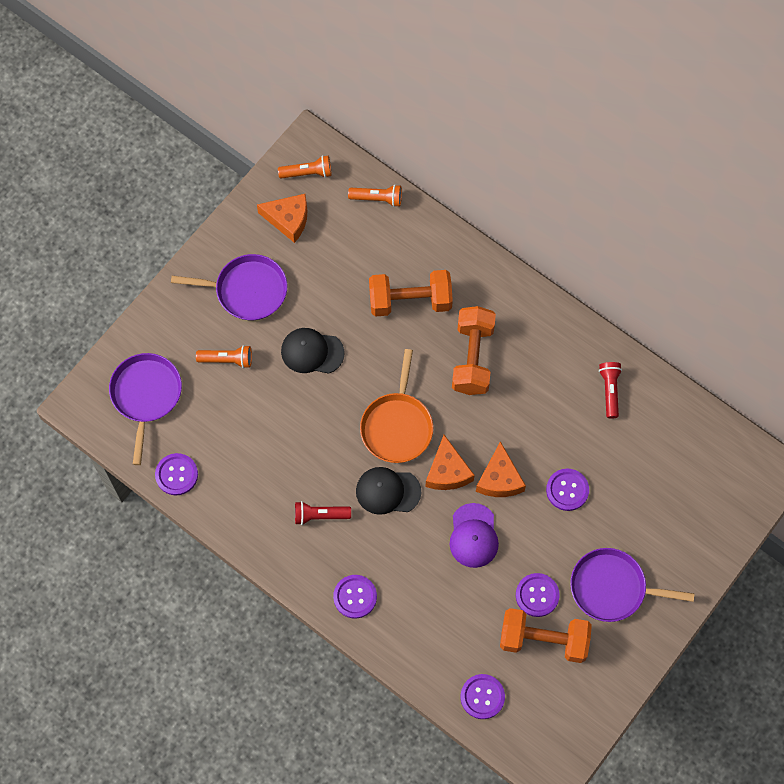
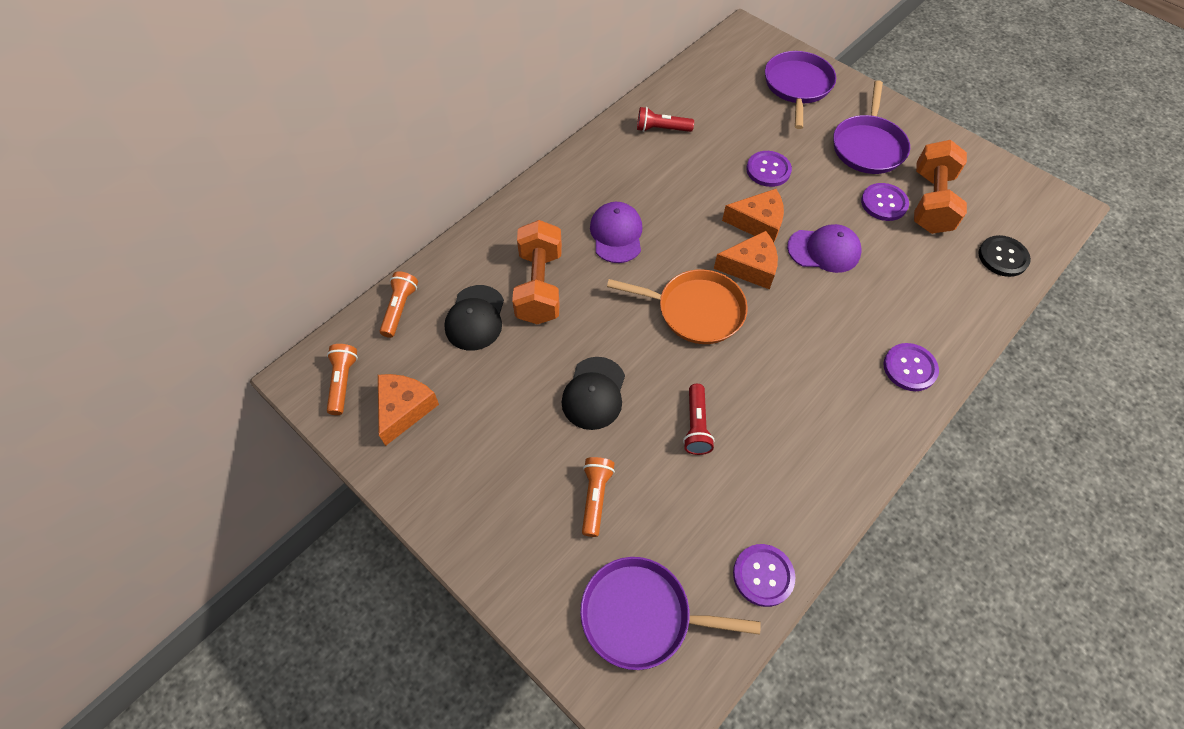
camera: 85 degrees left, 10 degrees down
(247, 290) = (497, 466): purple pan -> purple pan (797, 86)
(320, 515) = (811, 399): red flashlight -> red flashlight (696, 426)
(388, 491) = (776, 325): black cap -> black cap (475, 318)
(472, 358) = (616, 234): orange dumbbell -> purple cap
(482, 697) = (1003, 257): purple button -> black button

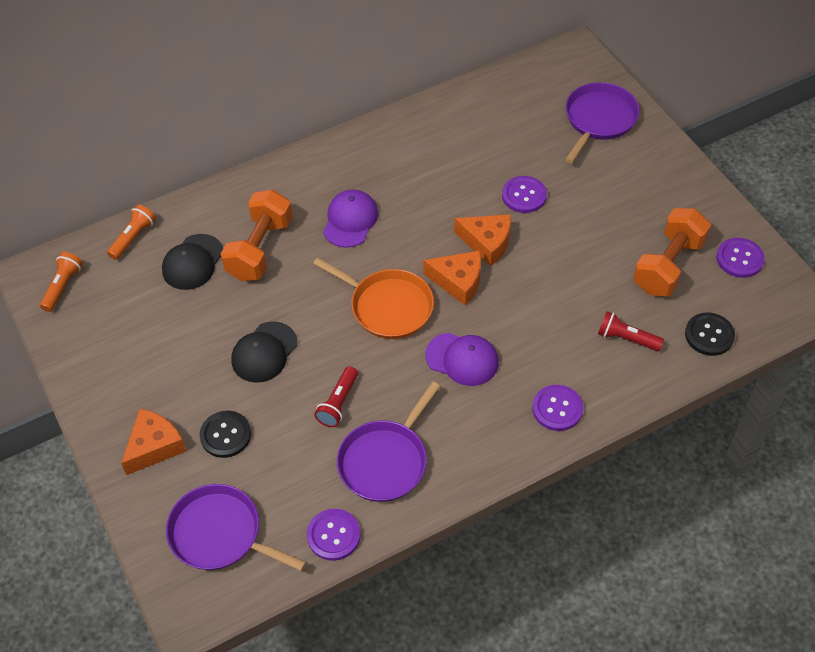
camera: 20 degrees right, 5 degrees down
(404, 409) = (102, 321): orange cheese -> orange cheese (154, 446)
(595, 497) = (225, 435): orange flashlight -> black button
(661, 129) = (441, 132): red flashlight -> red flashlight (626, 339)
(824, 250) = (536, 284): purple cap -> purple cap (462, 359)
(868, 146) = (636, 196): purple pan -> purple pan (385, 461)
(884, 203) = (620, 255): purple button -> purple button (739, 259)

